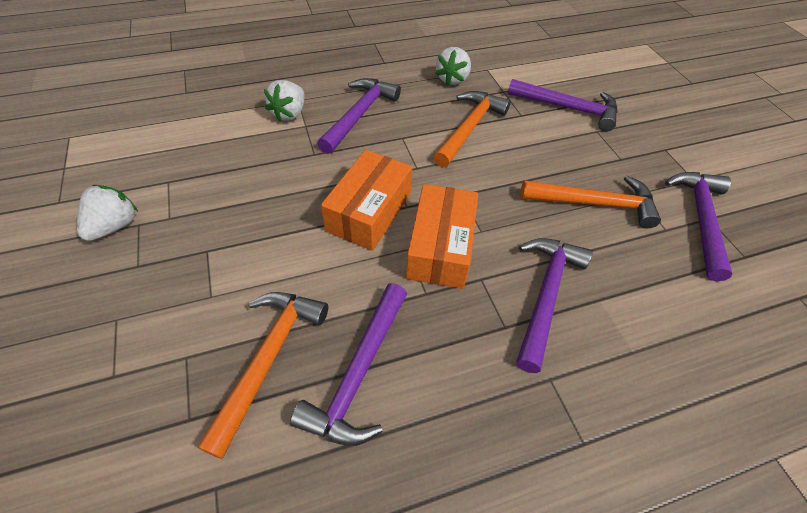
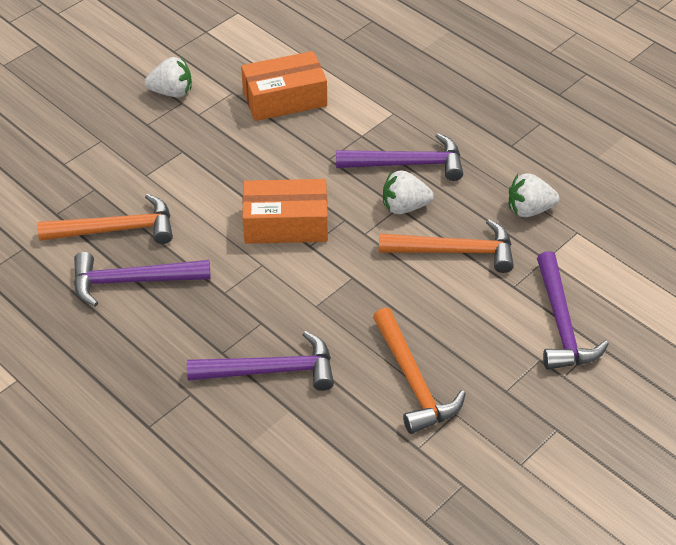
camera: 65 degrees right, 5 degrees down
(289, 114) = (369, 117): white strawberry -> white strawberry (404, 207)
(440, 247) = (277, 285): orange box -> orange box (284, 99)
(700, 219) = (455, 476): purple hammer -> none

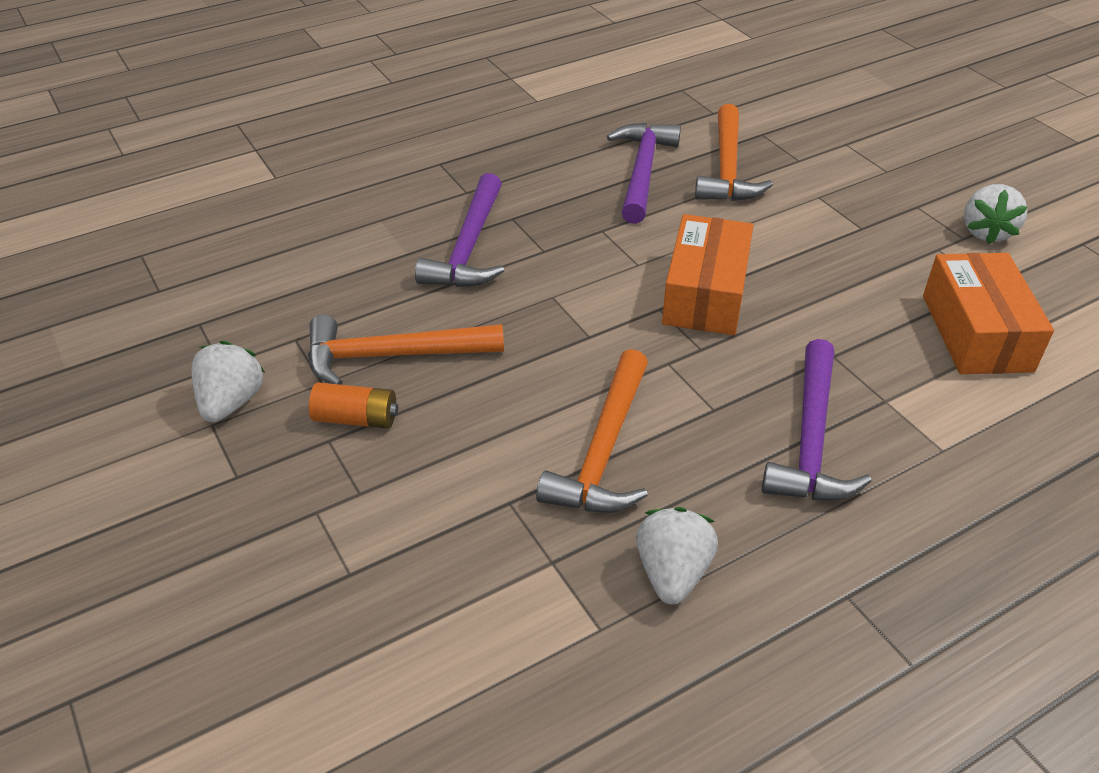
camera: 105 degrees right, 5 degrees down
(404, 207) = (713, 415): white strawberry -> white strawberry (231, 402)
(481, 382) = (356, 419): none -> orange battery
(561, 323) = (411, 539): purple hammer -> none

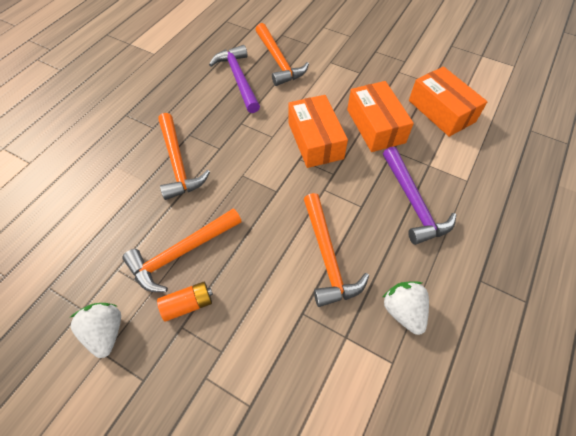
camera: 30 degrees left, 15 degrees up
(468, 247) = (178, 163): purple hammer -> orange hammer
(829, 311) = (375, 126): none -> orange box
(986, 232) = (411, 54): white strawberry -> none

